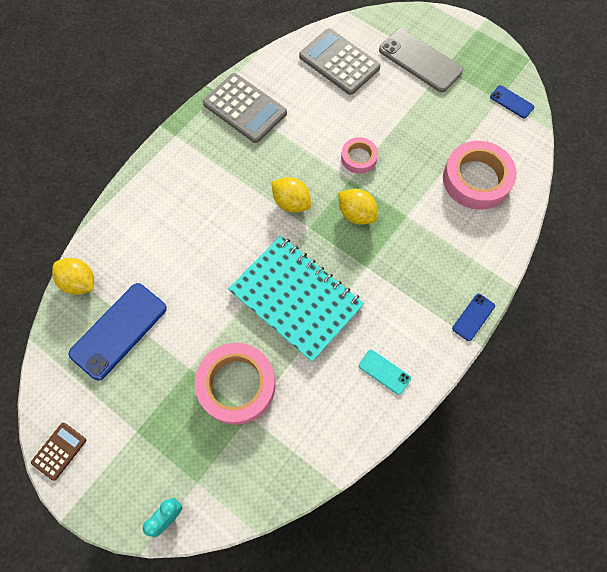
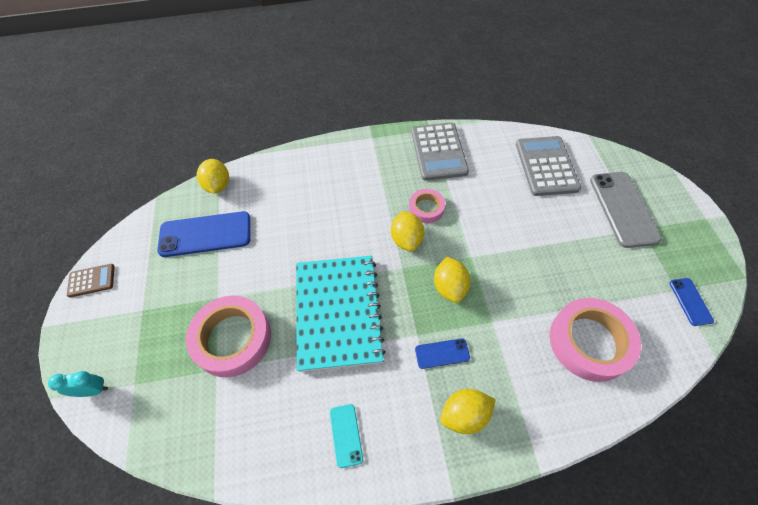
camera: 45 degrees right, 10 degrees down
(358, 158) = (494, 246): pink tape -> pink tape (426, 208)
(444, 292) = (464, 415): none -> yellow lemon
(473, 317) = (471, 462): blue phone -> blue phone (442, 353)

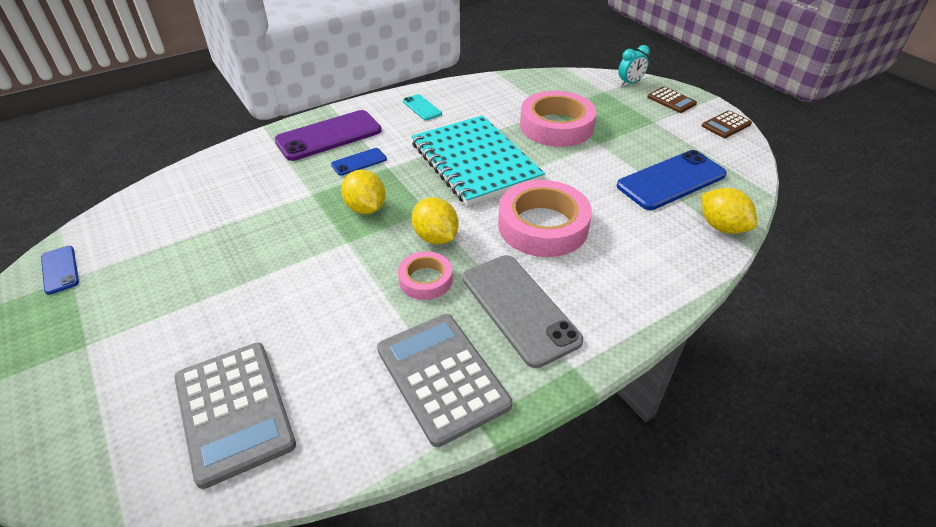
camera: 155 degrees right, 15 degrees down
(91, 337) = (671, 100): none -> brown calculator
(464, 415) = (329, 136): yellow lemon -> purple phone
(589, 342) = (204, 204): pink tape -> pink tape (543, 226)
(623, 209) = (106, 369): grey phone -> grey phone (519, 308)

